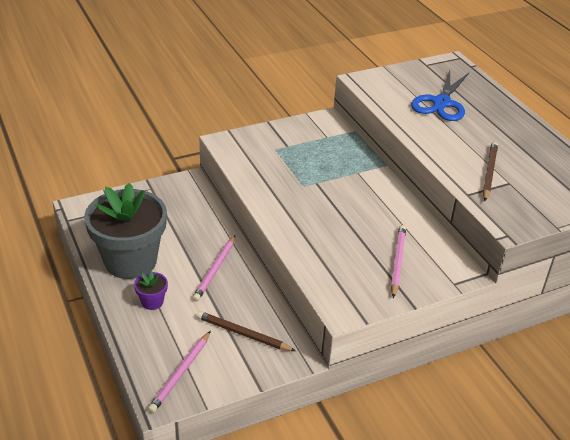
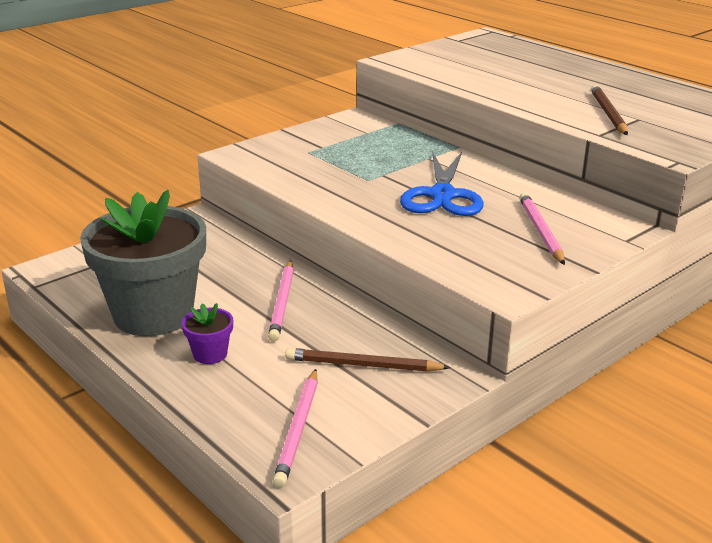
camera: 15 degrees left, 10 degrees down
(441, 103) = (502, 66): blue scissors -> blue scissors (442, 195)

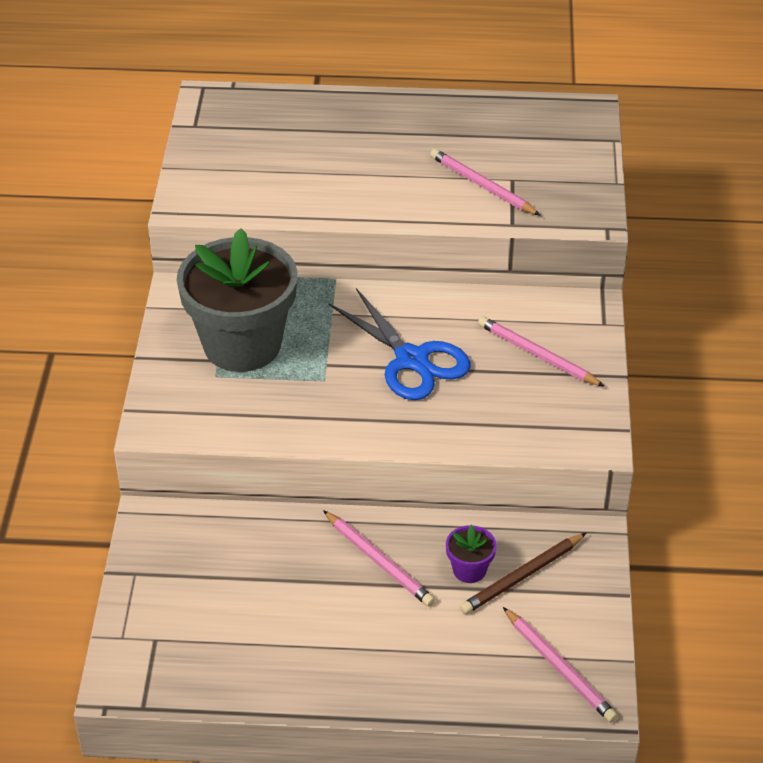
camera: 45 degrees left, 15 degrees up
(153, 314) = (297, 653): grey flower pot -> grey flower pot (242, 345)
(210, 354) = (403, 655): purple flower pot -> purple flower pot (469, 570)
(608, 113) = (482, 186): brown pencil -> pink pencil

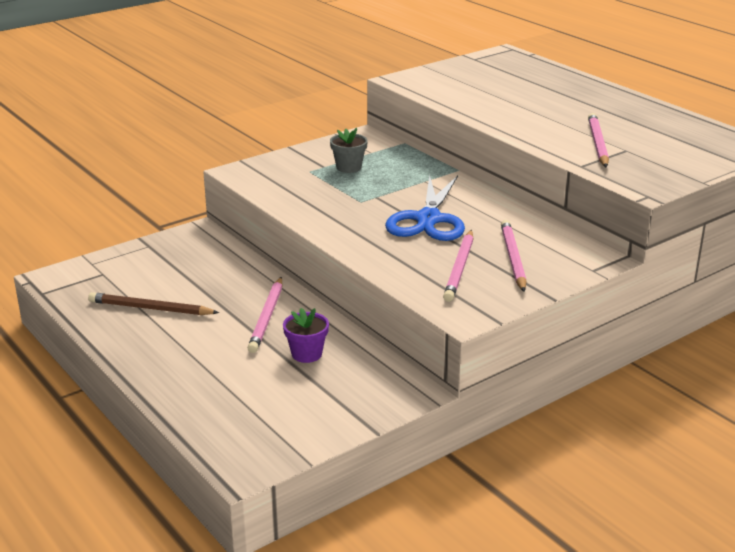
camera: 50 degrees right, 15 degrees down
(242, 345) = (349, 167): grey flower pot -> grey flower pot, size x0.40
(522, 576) = (330, 378): brown pencil -> brown pencil (151, 308)
(559, 667) = (260, 432): pink pencil -> pink pencil (459, 268)

